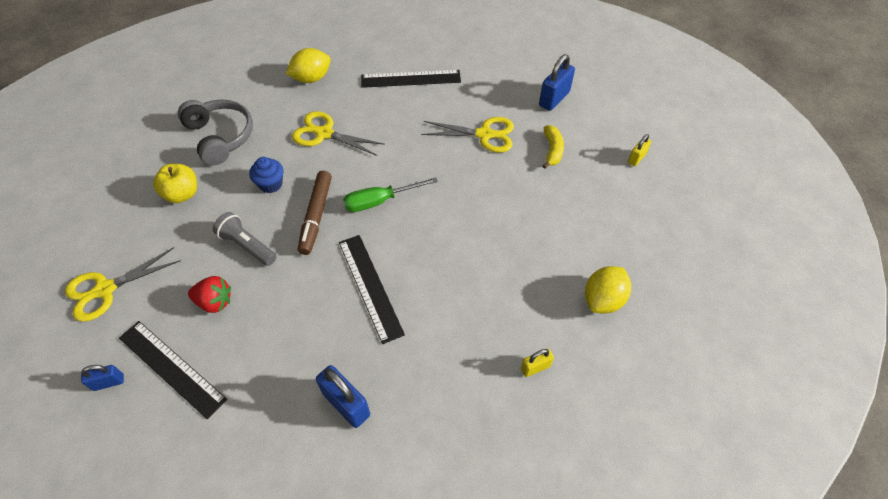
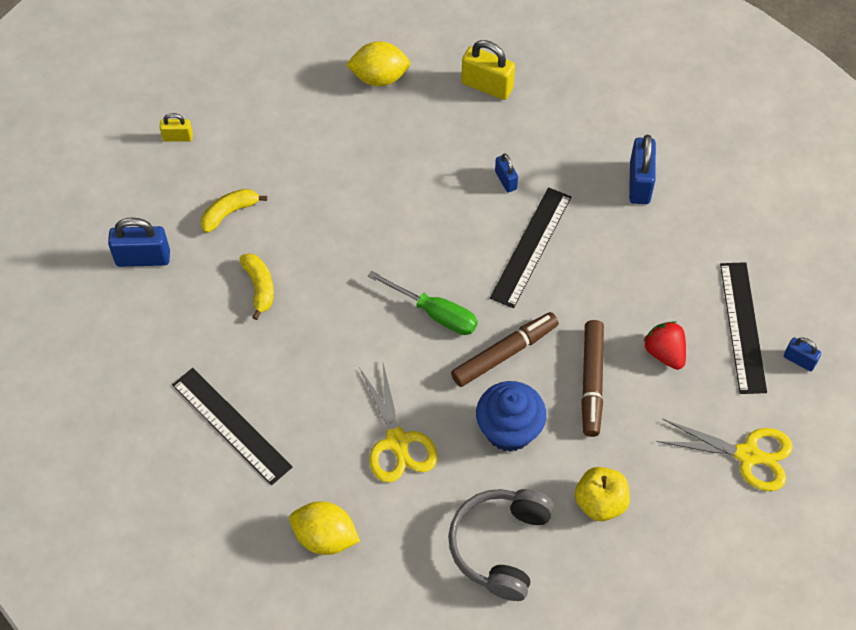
camera: 130 degrees left, 5 degrees up
(247, 246) = (592, 382): grey flashlight -> brown marker
(271, 184) = (509, 430): blue cupcake -> blue cupcake, size x1.56
(437, 313) = (505, 180): none -> blue padlock
(484, 134) = (259, 287): yellow scissors -> yellow banana
(535, 367) = (487, 86): yellow padlock -> yellow padlock, size x1.75

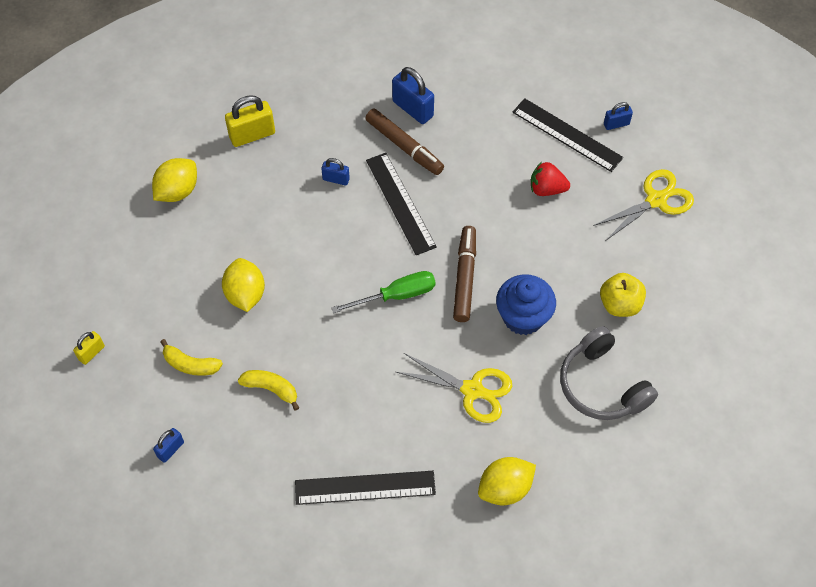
camera: 50 degrees left, 0 degrees up
(143, 258) = (170, 449): blue padlock -> blue padlock, size x0.57
(229, 213) = (191, 364): yellow banana -> yellow banana turned 75 degrees counterclockwise
(329, 201) = (245, 294): none -> yellow lemon
(592, 382) = (531, 244): brown marker -> brown marker (404, 146)

